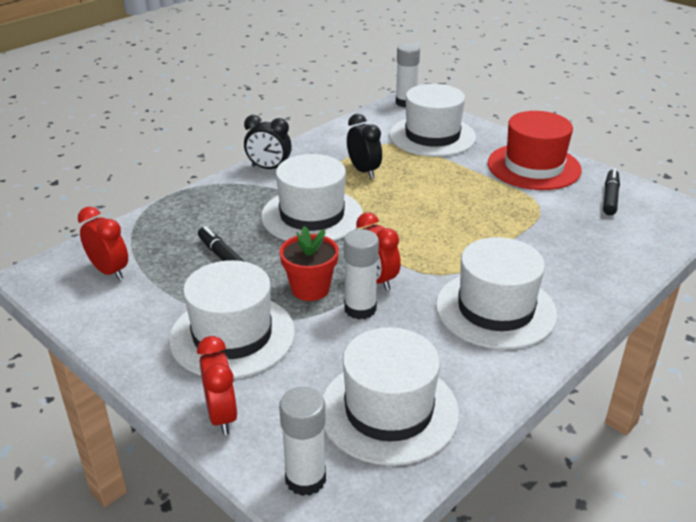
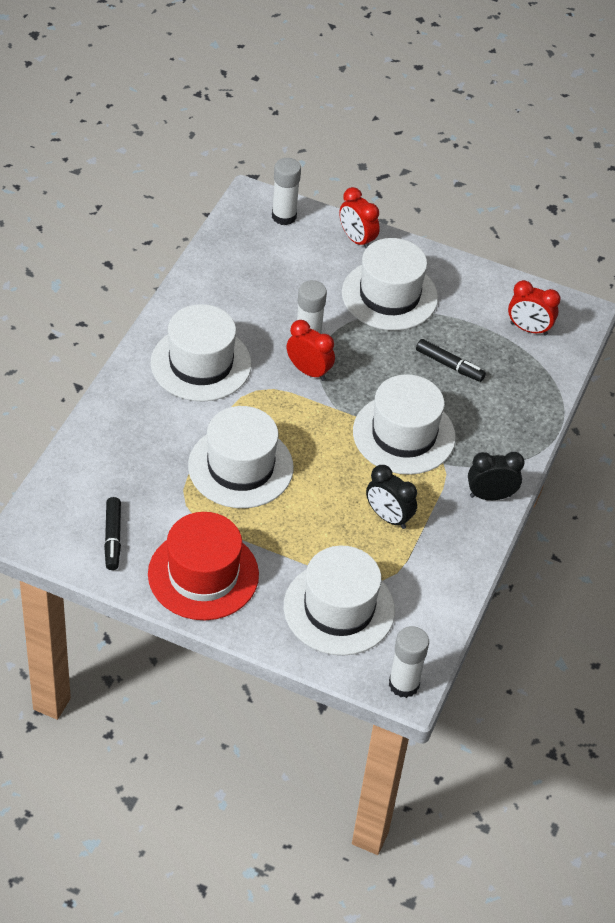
camera: 155 degrees right, 15 degrees up
(310, 289) = (357, 349): red flower pot -> none
(389, 411) = (252, 266): white hat -> white hat (240, 467)

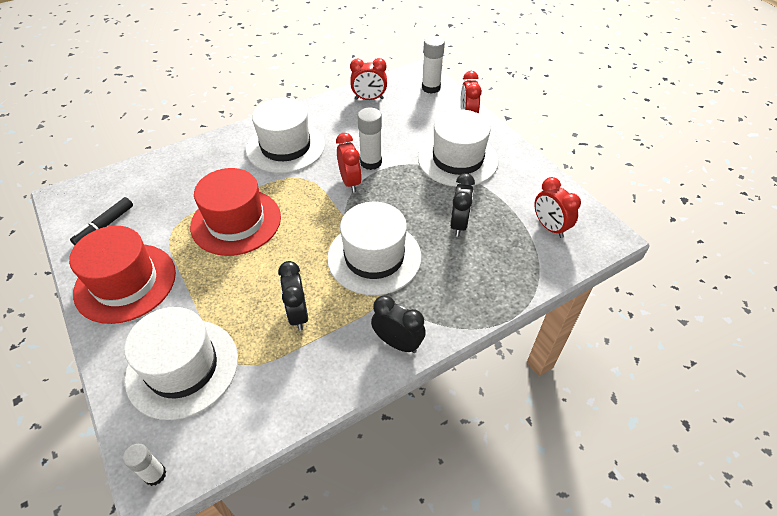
camera: 40 degrees right, 0 degrees up
(230, 262) = (369, 99): none -> red clock
(240, 467) = (236, 221): white hat -> red hat
(403, 684) = (155, 474): white glue stick -> white glue stick, size x0.64
(449, 365) = (459, 224): black marker -> black clock

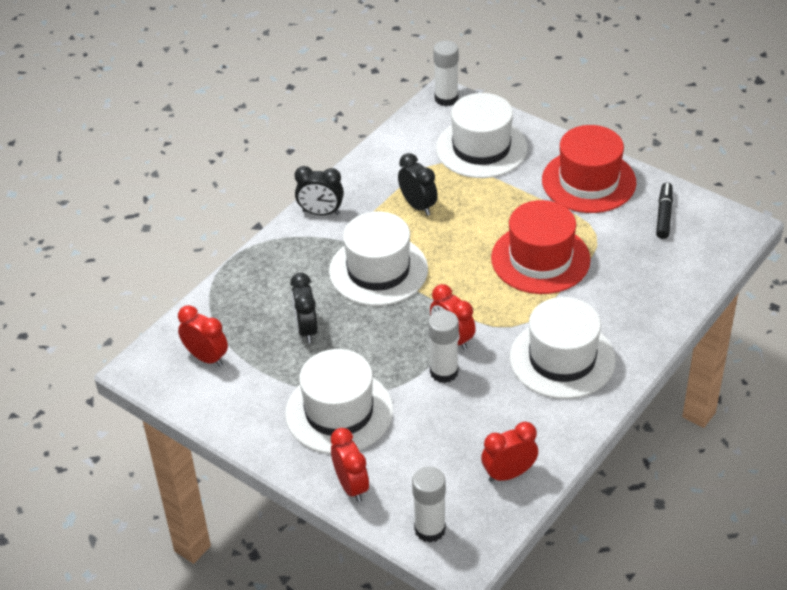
camera: 160 degrees right, 5 degrees down
(155, 474) = (446, 98): white glue stick -> white glue stick, size x1.57

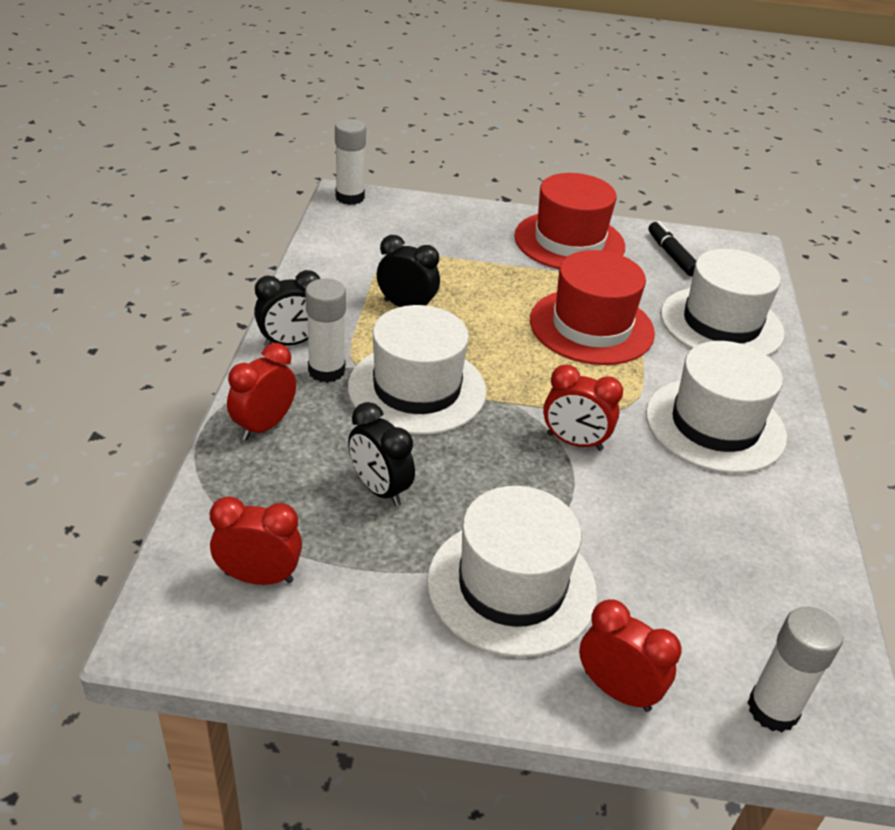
camera: 35 degrees left, 5 degrees down
(444, 372) = (600, 485): white glue stick -> white glue stick (326, 371)
(481, 148) = (429, 235): white hat -> white hat (721, 323)
(509, 474) = (791, 587): red clock -> red clock (264, 426)

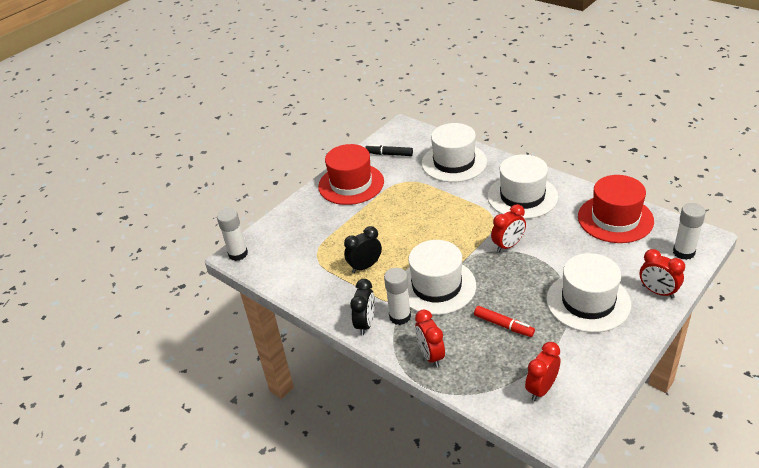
camera: 50 degrees left, 0 degrees up
(379, 489) = (503, 325): black clock -> red marker
(591, 326) = (428, 205): red hat -> red hat (615, 219)
(617, 690) = (657, 292): red clock -> red clock turned 120 degrees counterclockwise

